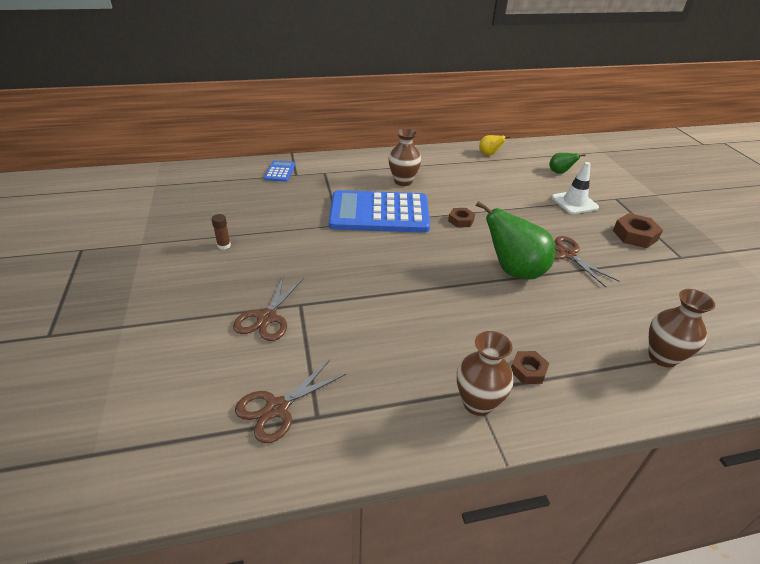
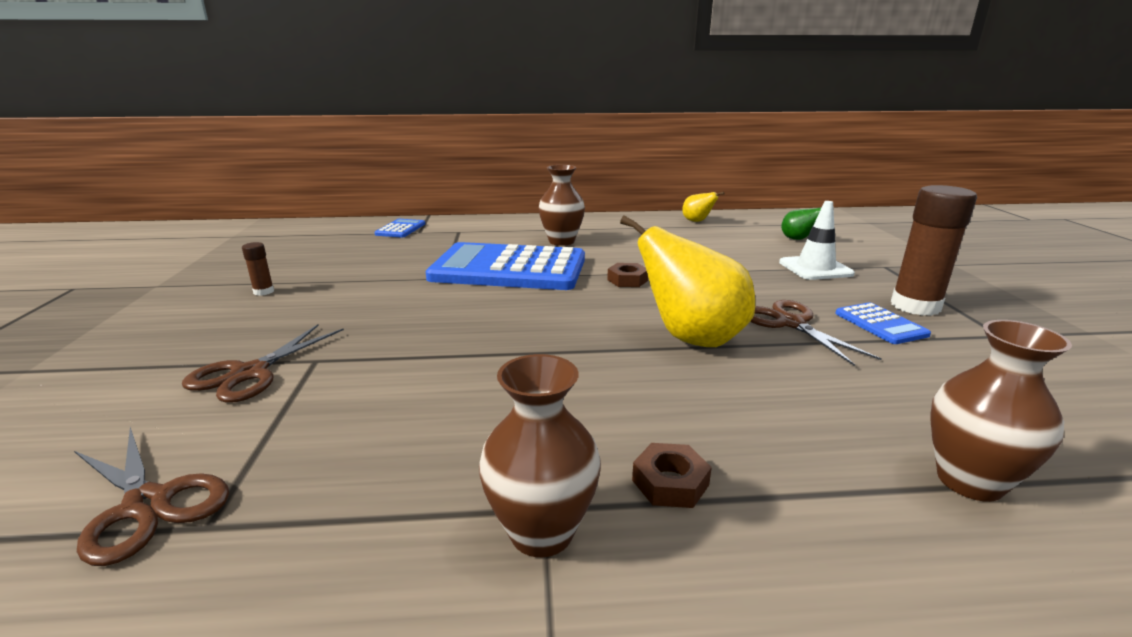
camera: 10 degrees right, 15 degrees down
(277, 408) = (147, 504): brown scissors -> brown scissors turned 105 degrees counterclockwise
(513, 271) = (691, 338): green pear -> yellow pear
(616, 252) = (880, 324): none -> blue calculator
(635, 235) = (915, 306): brown nut -> brown glue stick

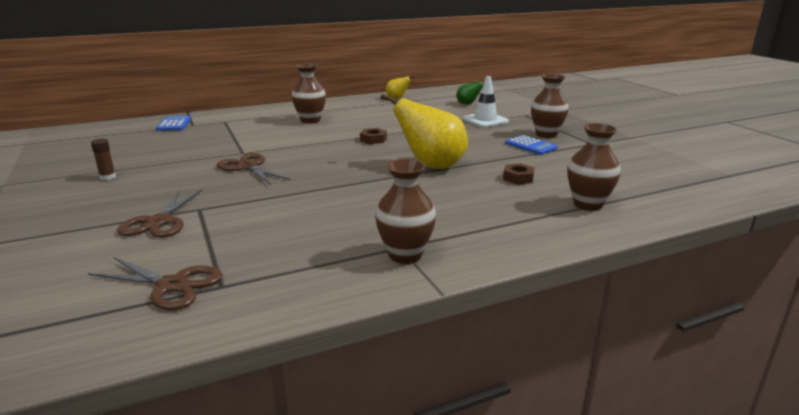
camera: 20 degrees left, 0 degrees up
(509, 269) = (286, 142): blue calculator -> none
(670, 482) = (455, 227): brown nut -> brown nut (518, 178)
(790, 323) = (483, 151): brown scissors -> brown scissors (248, 167)
(915, 306) = (546, 134): brown glue stick -> brown vase

